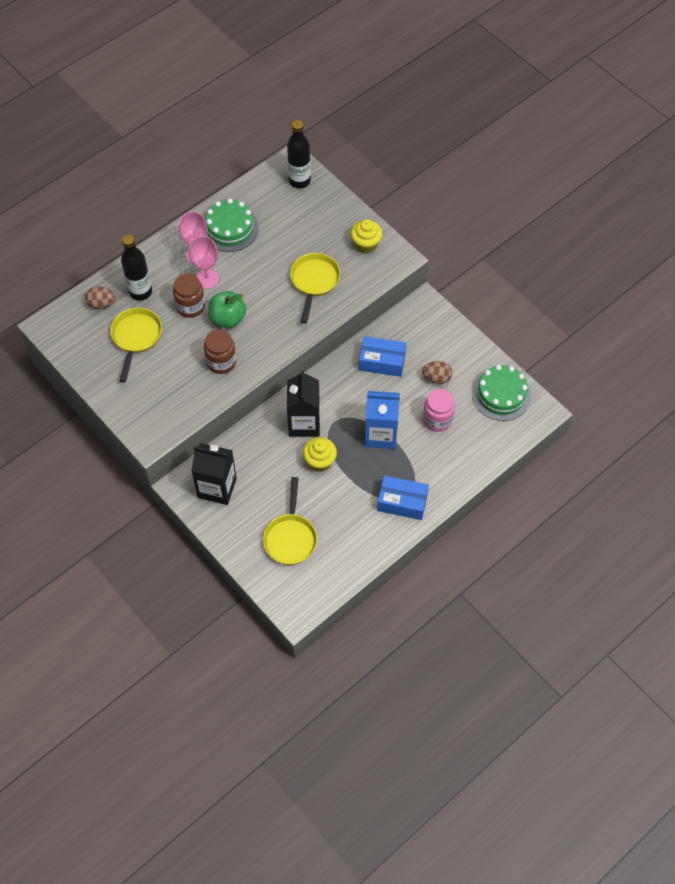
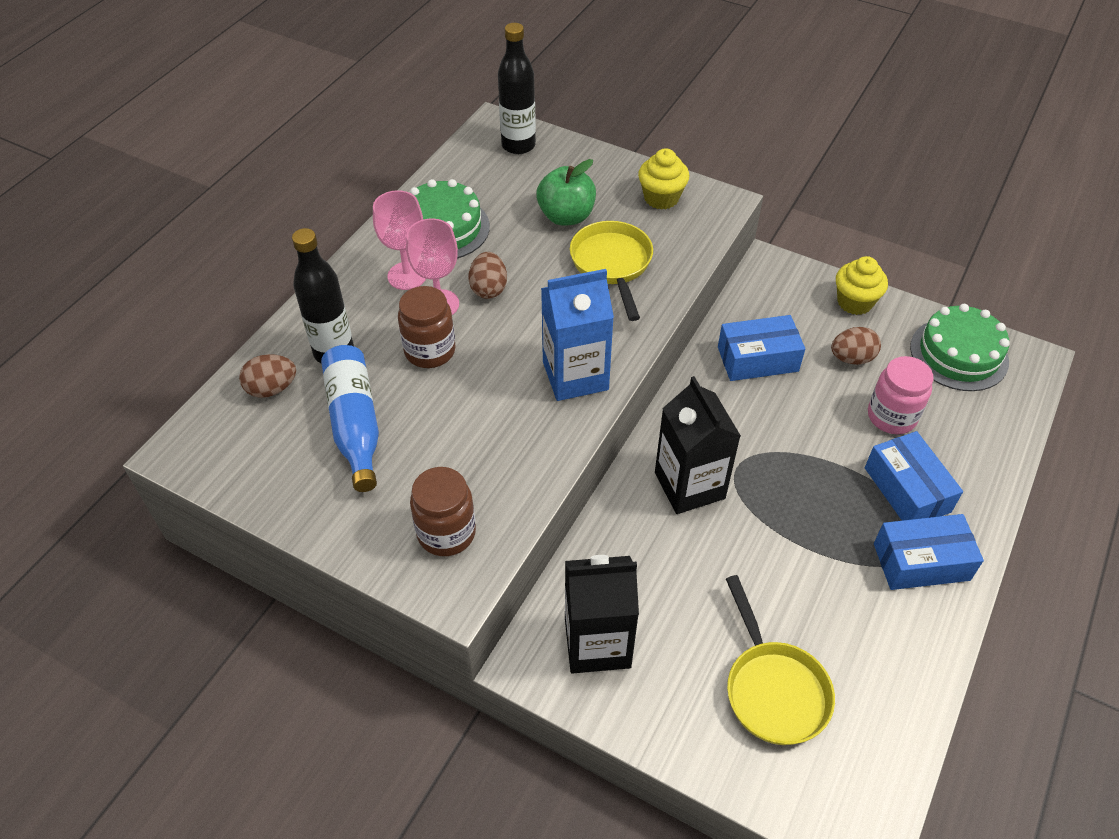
camera: 20 degrees left, 10 degrees down
(136, 338) = (355, 424): yellow pan -> blue bottle
(221, 362) = (522, 420): brown jar -> brown jar (446, 533)
(228, 318) = (501, 352): green apple -> green apple (566, 216)
(238, 277) = (488, 289): none -> brown egg
(320, 461) = (749, 538): yellow cupcake -> yellow cupcake (854, 302)
(381, 434) = (820, 465): blue carton -> blue carton (575, 376)
(419, 463) = (907, 490): none -> blue box

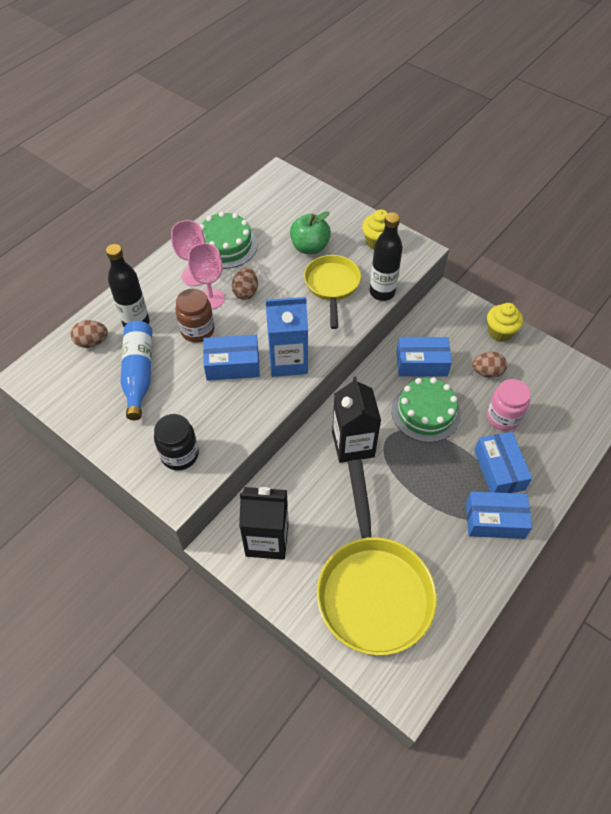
camera: 10 degrees right, 5 degrees up
(446, 533) = (180, 455): brown jar -> black jar
(494, 392) = (232, 365): none -> blue box
(518, 145) = (290, 191): black bottle -> black bottle (382, 292)
(773, 689) = (373, 588): yellow pan -> yellow pan, size x1.69
(959, 354) = (563, 379): green cake -> green cake (426, 412)

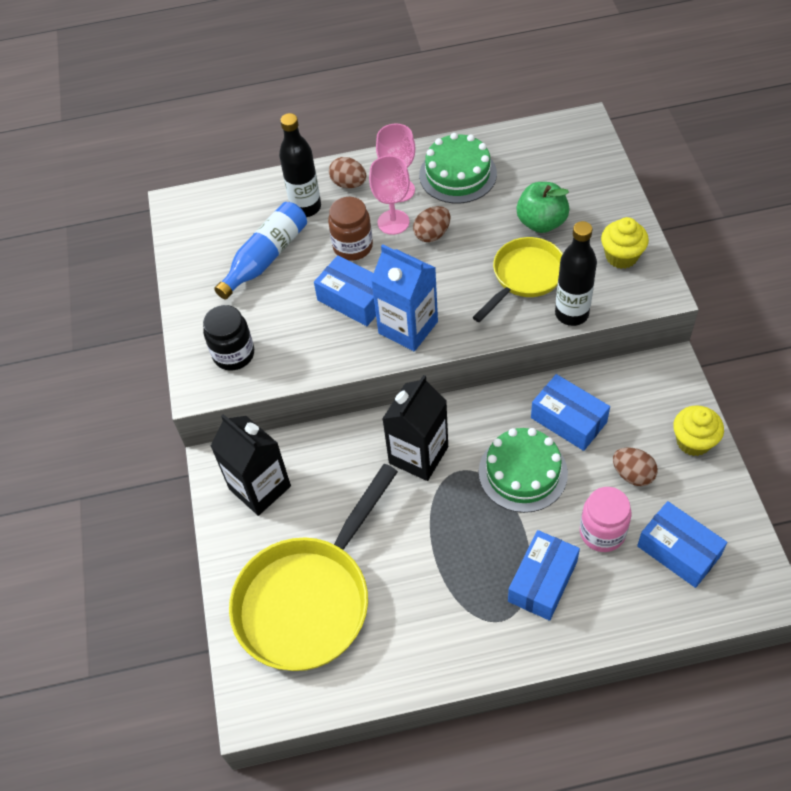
camera: 45 degrees right, 0 degrees up
(92, 342) = (253, 204): brown egg -> brown egg (349, 184)
(495, 520) = (487, 626): blue box -> blue box (678, 551)

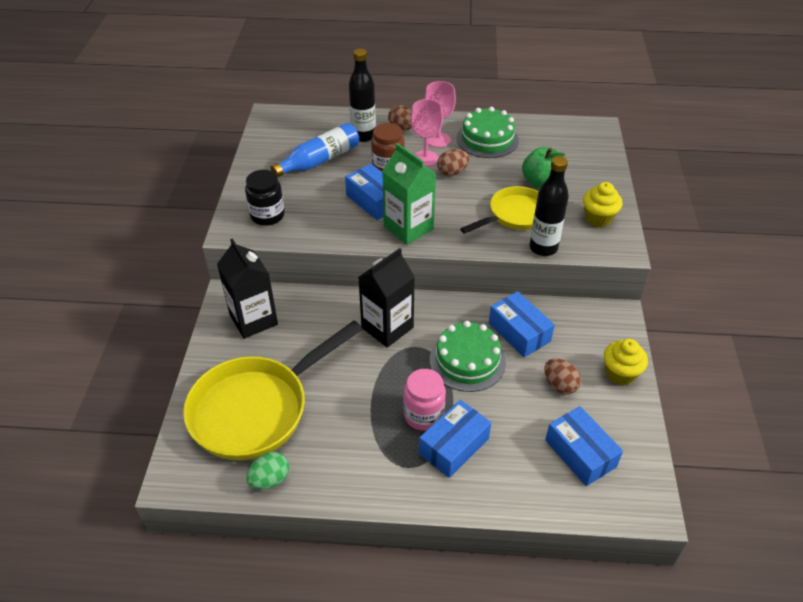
camera: 10 degrees right, 10 degrees down
(357, 679) = (270, 479): none -> green egg
(408, 327) = (408, 228): blue carton -> green carton
(602, 532) = (518, 422): pink jar -> pink jar (423, 415)

